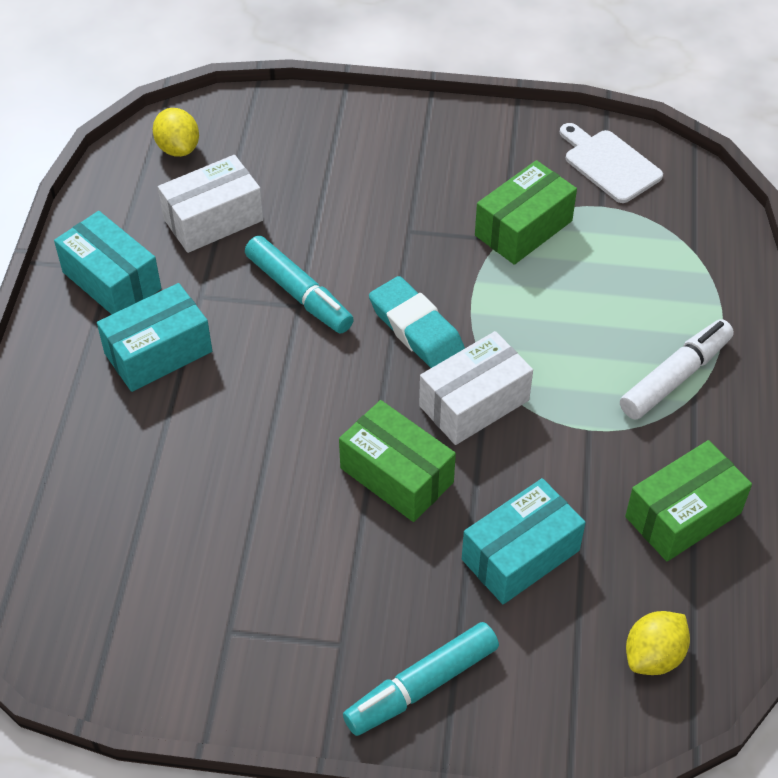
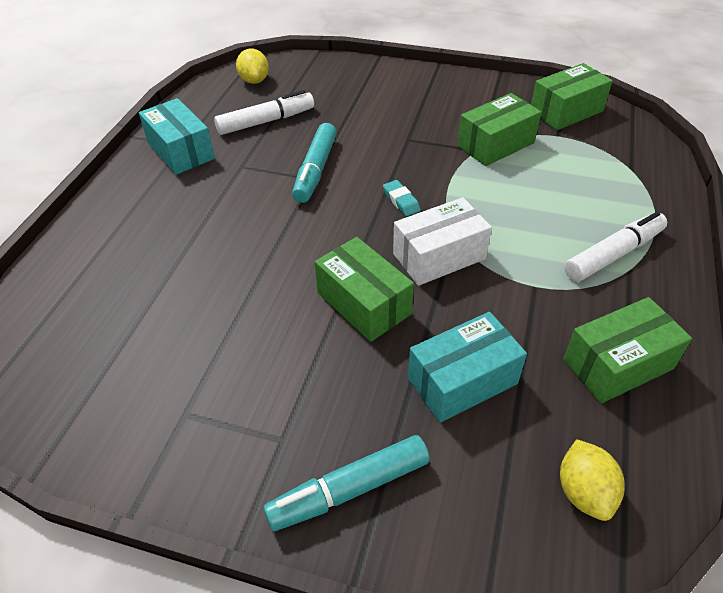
camera: 10 degrees right, 5 degrees down
(158, 352) = (198, 198): turquoise box -> none
(213, 220) = (266, 121): white box -> white marker
(299, 293) = (315, 170): turquoise marker -> turquoise marker turned 45 degrees clockwise
(416, 329) = (401, 201): turquoise eraser -> turquoise eraser, size x0.53
(609, 164) = (566, 111): white cutting board -> green box
(653, 656) = (584, 492): yellow lemon -> yellow lemon turned 60 degrees counterclockwise

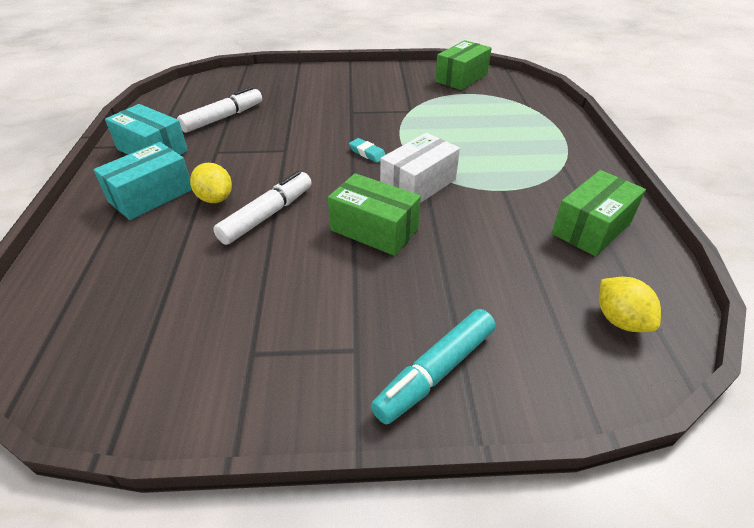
camera: 20 degrees left, 5 degrees down
(254, 80) = (199, 91): yellow lemon -> yellow lemon (215, 198)
(315, 170) = (284, 144): turquoise marker -> none
(462, 381) = (484, 266): turquoise box -> turquoise box (151, 195)
(496, 144) = (421, 105): green box -> none
(613, 254) = (546, 159): white marker -> white marker (267, 215)

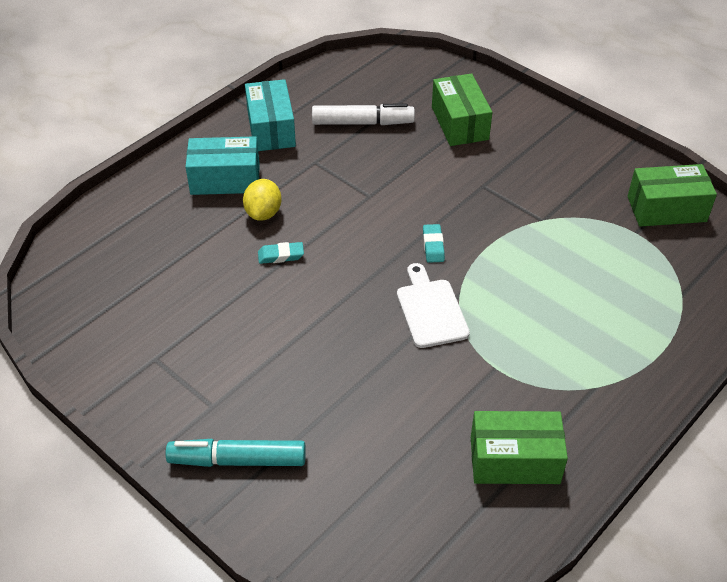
camera: 45 degrees right, 5 degrees up
(267, 215) = (281, 255): white marker -> turquoise eraser
(374, 229) = (339, 326): green box -> green box (460, 123)
(418, 185) = (430, 310): white box -> white cutting board
(620, 320) = (408, 538): yellow lemon -> none

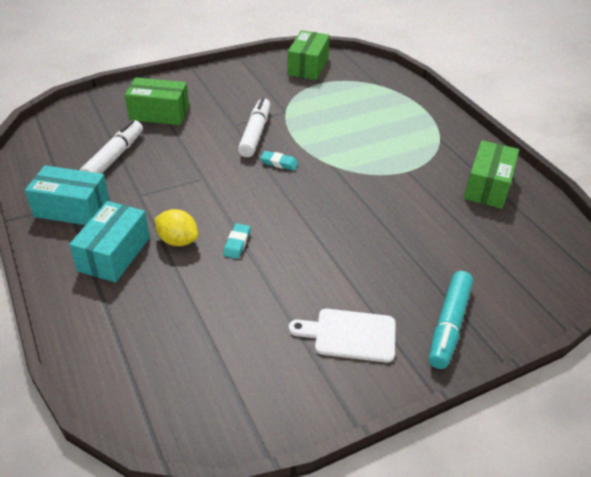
camera: 70 degrees left, 5 degrees down
(430, 310) = (341, 182): white cutting board -> white cutting board (350, 335)
(476, 209) = (255, 133): none -> white marker

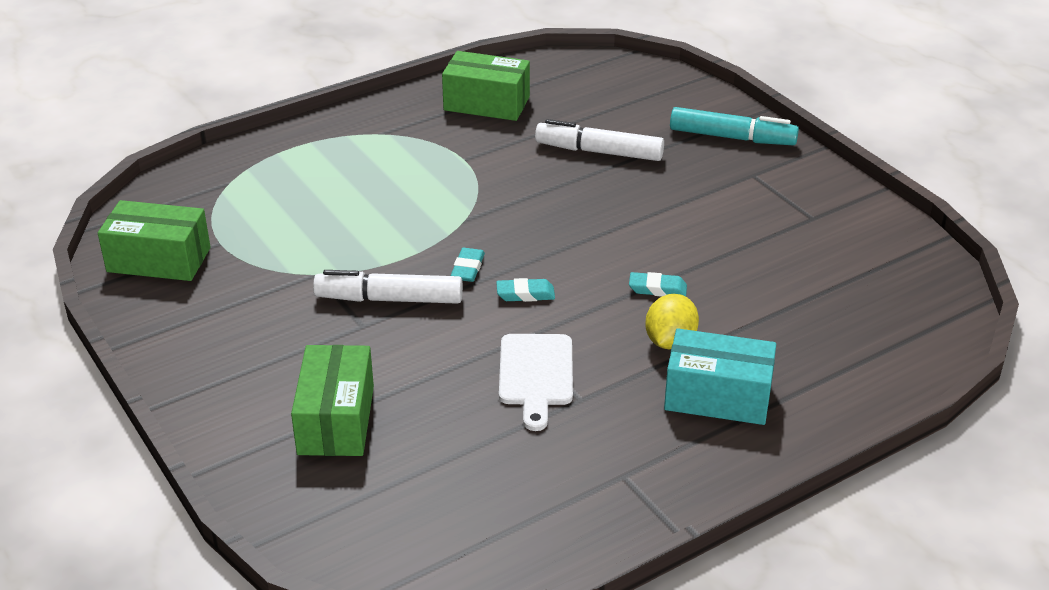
camera: 95 degrees left, 5 degrees down
(72, 208) = (634, 466): turquoise box -> none
(114, 157) = (485, 449): white marker -> white marker (599, 152)
(247, 183) = (525, 294): none -> turquoise eraser
(350, 335) = (774, 196): white cutting board -> white cutting board (536, 374)

